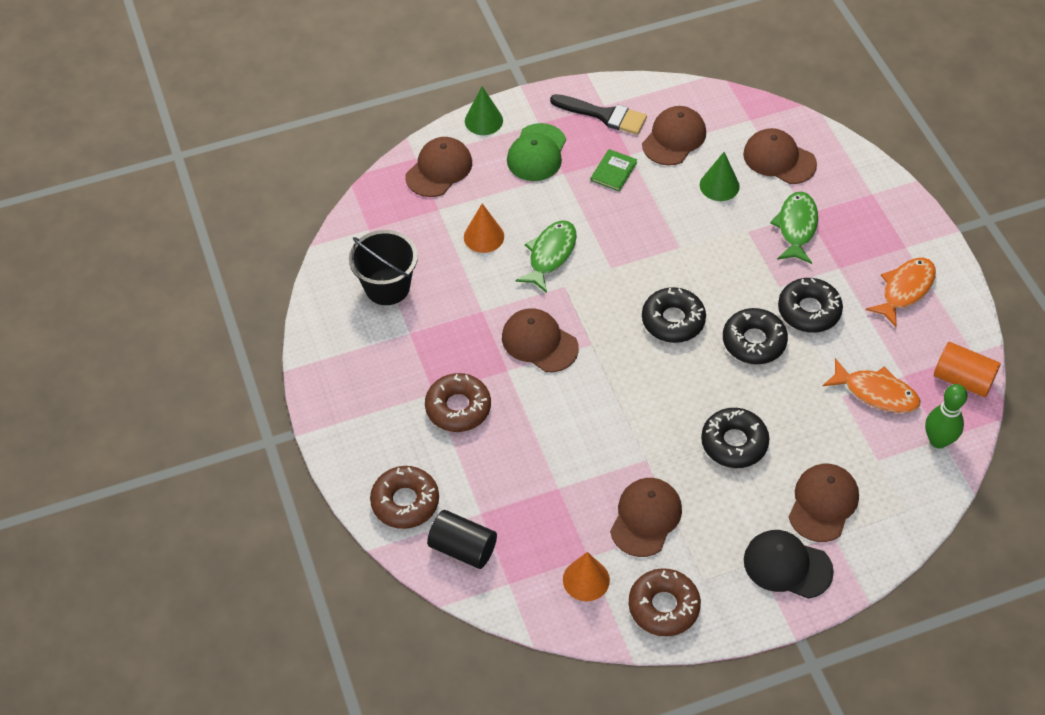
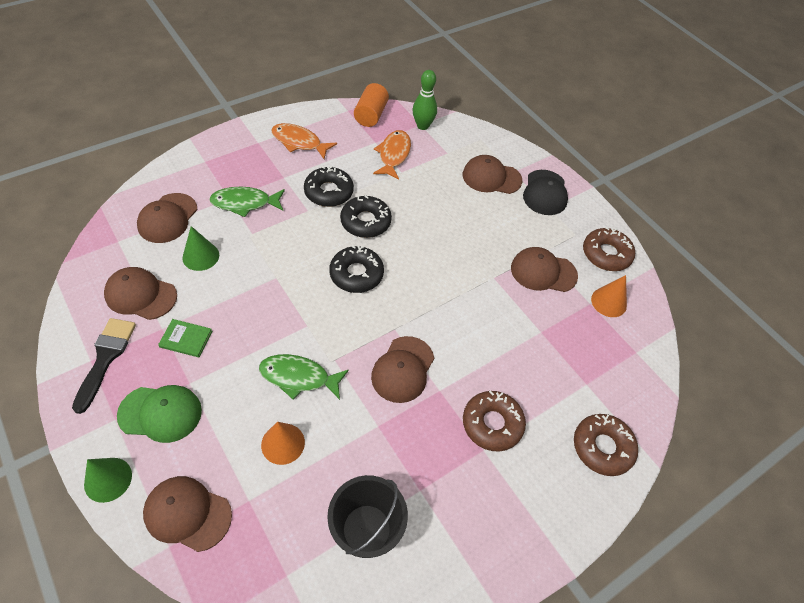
camera: 110 degrees left, 0 degrees up
(463, 548) = (623, 391): black cylinder -> none
(734, 443) = (460, 226): black donut -> none

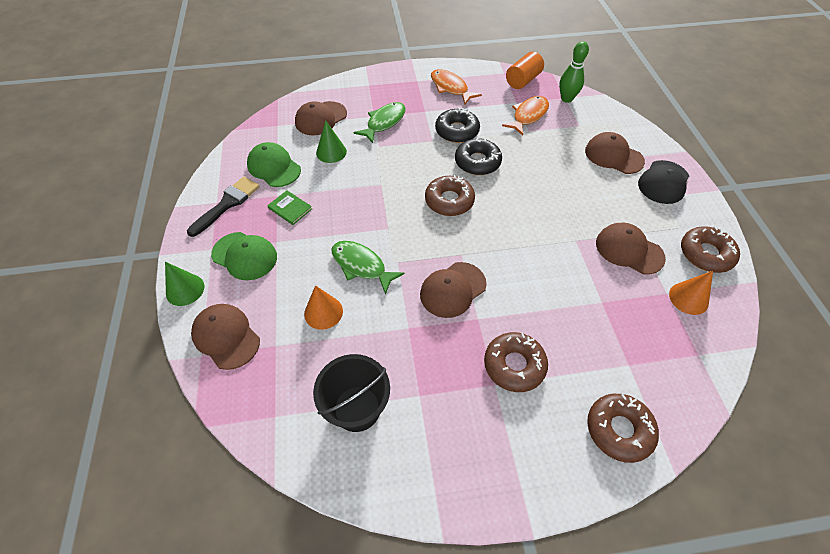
camera: 30 degrees right, 0 degrees up
(141, 295) = (274, 167): brown cap -> green cap
(244, 203) = (384, 122): green fish -> green fish turned 105 degrees clockwise
(356, 274) = (449, 201): black donut -> brown donut

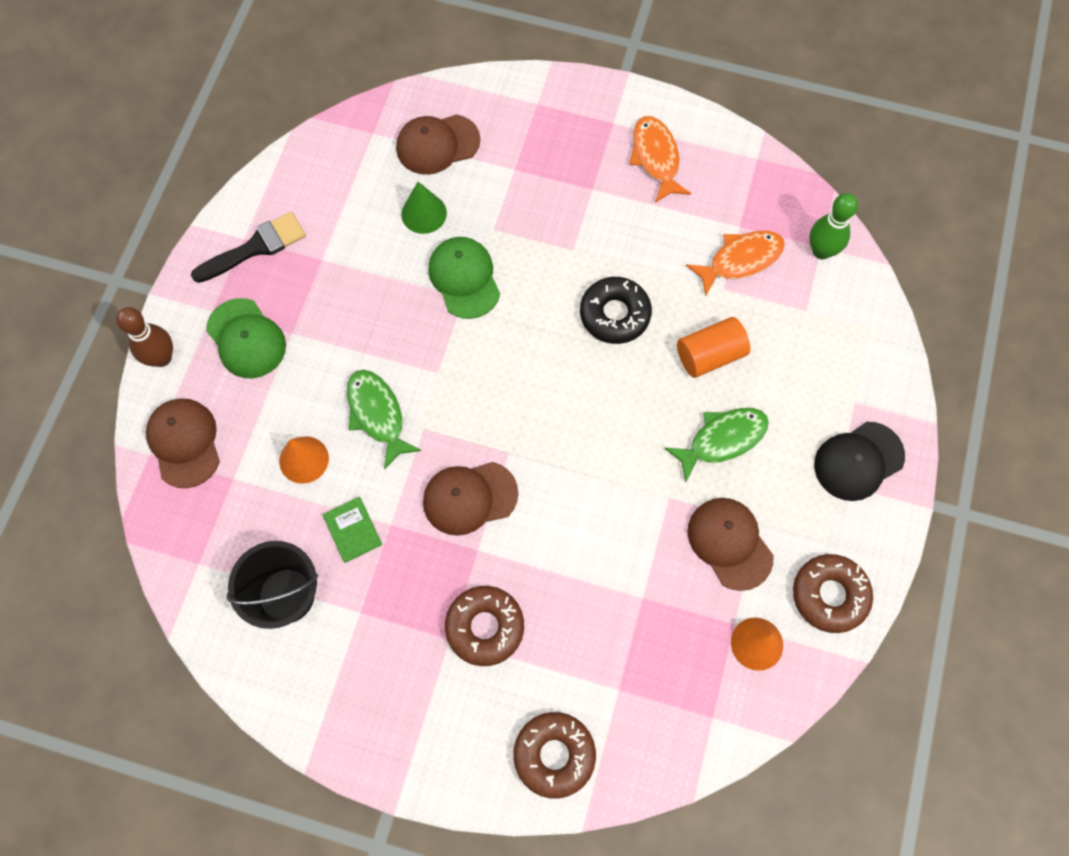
camera: 25 degrees right, 15 degrees up
(185, 289) = (162, 358): green cone -> brown bowling pin
(274, 167) = (337, 209): green cap -> green cap (464, 278)
(290, 208) = (329, 288): green book -> green book (352, 530)
(384, 122) = (522, 188): green fish -> green fish (722, 440)
(449, 201) = (539, 363): brown donut -> none
(457, 131) = (617, 246): black donut -> none
(523, 80) = (777, 186): orange cylinder -> orange cylinder (710, 355)
(613, 156) = (818, 386): brown cap -> none

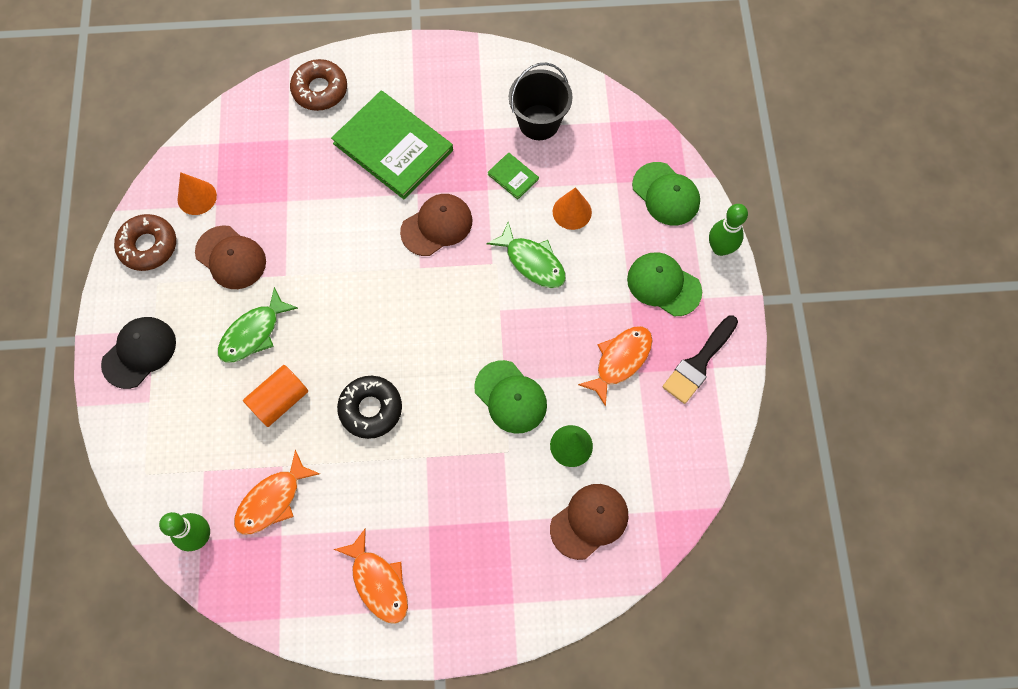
camera: 160 degrees right, 0 degrees up
(162, 358) = (720, 248): brown bowling pin -> green bowling pin
(184, 443) = (666, 194): brown cap -> green cap
(334, 276) = (620, 360): none -> orange fish
(485, 627) = (393, 147): brown donut -> green book

